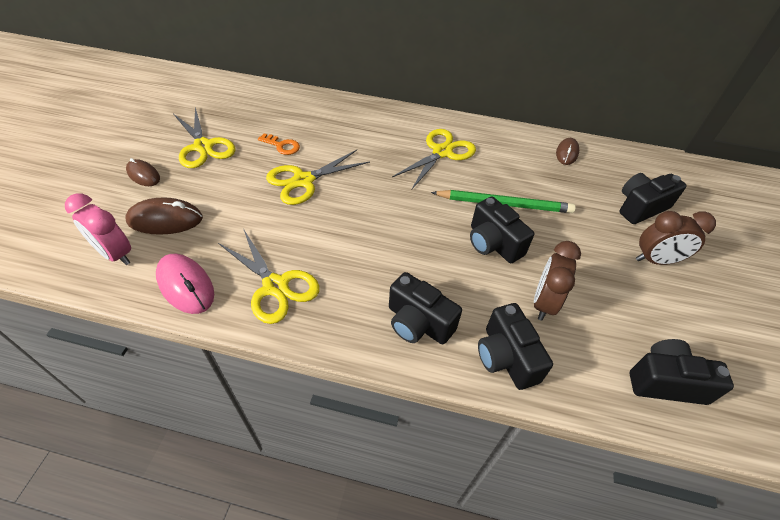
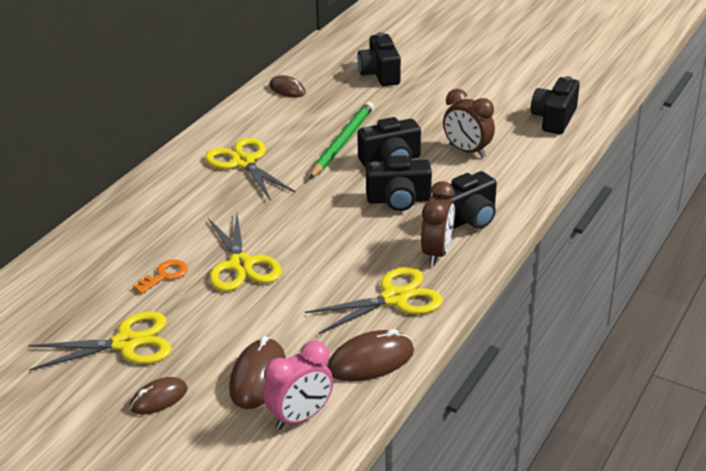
camera: 70 degrees left, 15 degrees down
(186, 285) = (371, 361): pink mouse -> brown mouse
(506, 357) = (514, 182): black camera -> black camera (398, 200)
(656, 260) = (443, 86): brown clock -> brown clock (437, 253)

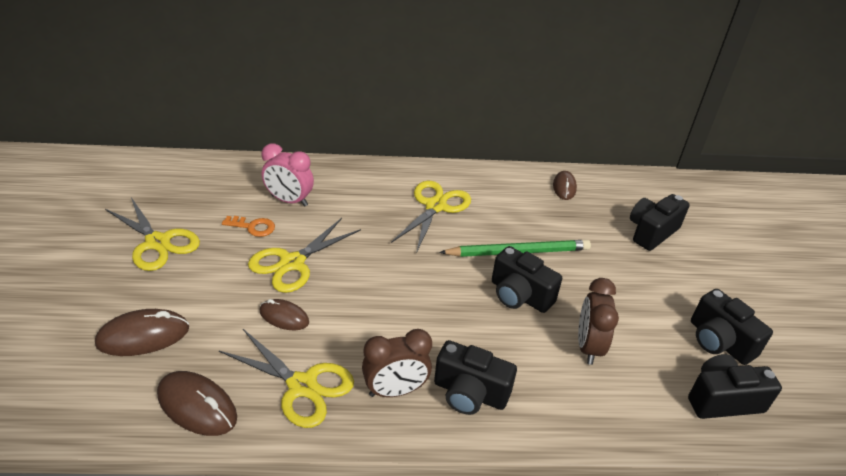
camera: 55 degrees right, 5 degrees up
(159, 398) = (95, 288): brown mouse -> brown mouse (284, 317)
(300, 417) = (96, 387): pink clock -> pink clock (289, 201)
(398, 200) = (460, 326): black camera -> black camera (719, 341)

